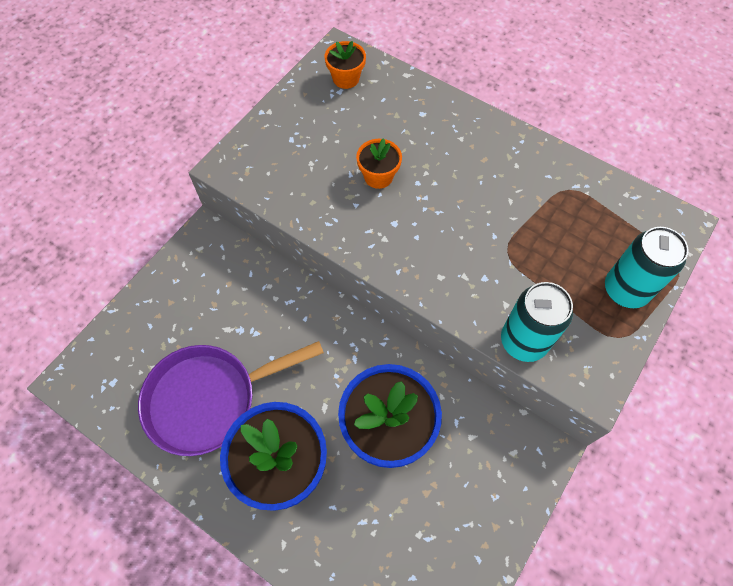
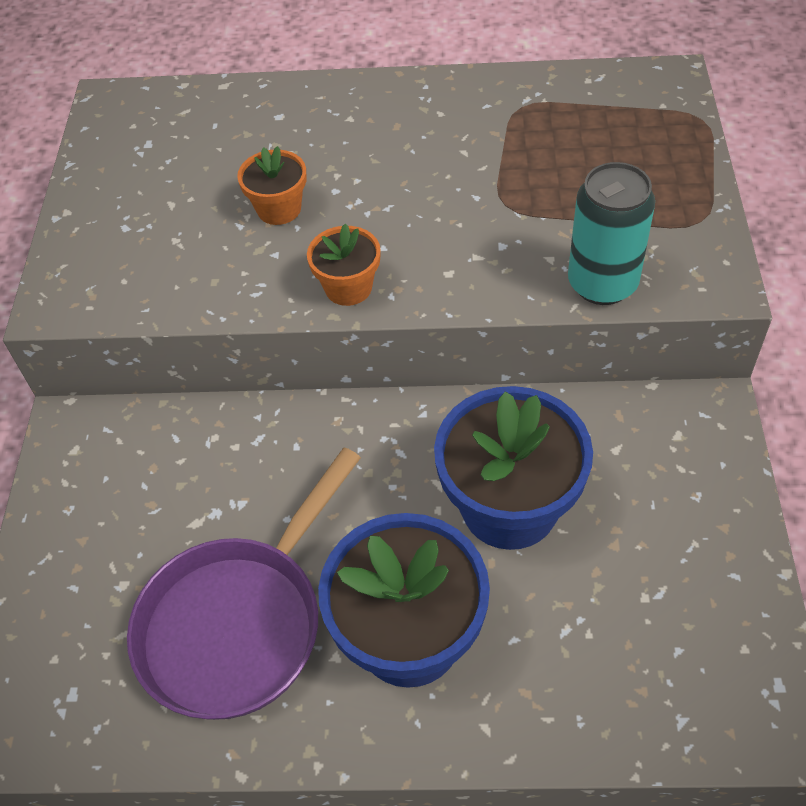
camera: 30 degrees left, 10 degrees down
(346, 78) = (145, 126): orange flower pot -> orange flower pot (348, 287)
(625, 290) = (667, 171): turquoise can -> none

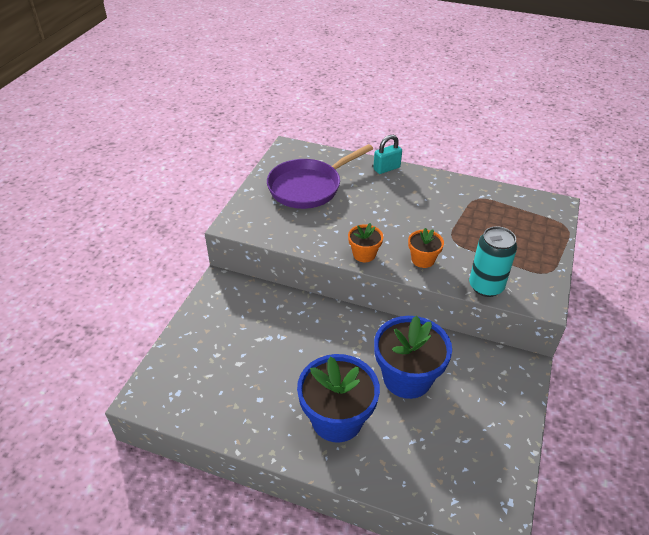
camera: 15 degrees right, 10 degrees down
(238, 623) = (261, 387): purple pan -> purple pan (308, 187)
(279, 209) = (345, 212): orange flower pot -> orange flower pot (423, 259)
(325, 92) = (386, 168): none -> turquoise padlock

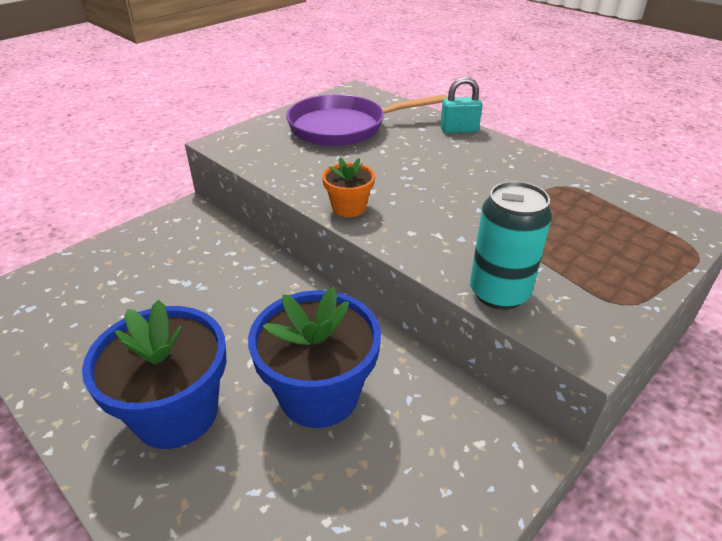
camera: 25 degrees right, 5 degrees down
(423, 259) = (426, 234): orange flower pot -> none

